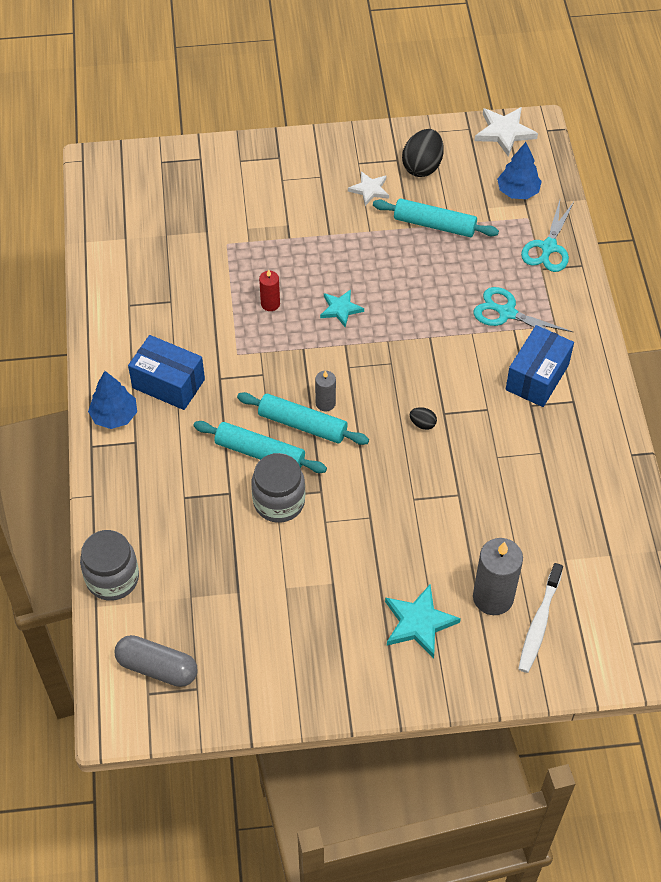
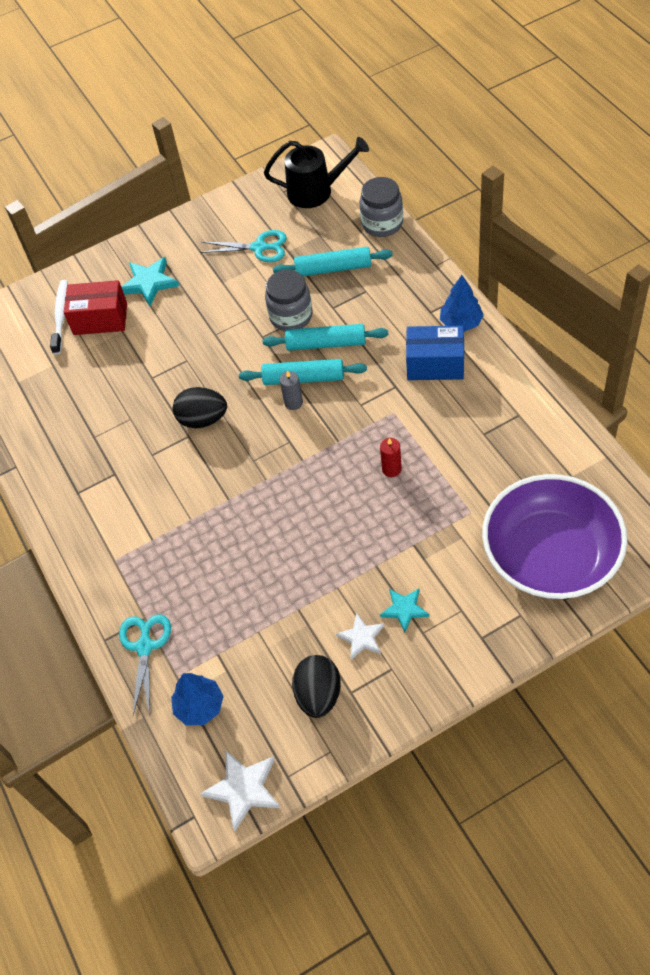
camera: 165 degrees right, 0 degrees up
(157, 667) = (317, 191): grey capsule -> black watering can
(188, 189) = (550, 555): none -> purple bowl
(340, 309) = (323, 491): turquoise star -> turquoise star (404, 609)
(422, 424) = (203, 419): black egg -> black egg, size x2.09
(434, 224) = (273, 623): turquoise rolling pin -> turquoise rolling pin (333, 268)
(493, 597) = (100, 319): grey candle -> red box
(507, 313) = (164, 553): turquoise scissors -> turquoise scissors (259, 247)
(537, 377) = (116, 501): blue box -> none

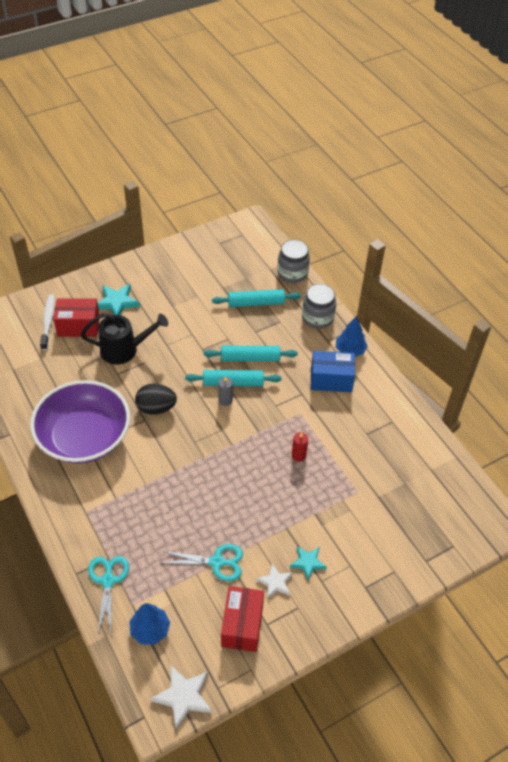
camera: 10 degrees left, 5 degrees down
(259, 247) = (200, 283): turquoise scissors -> turquoise scissors (216, 562)
(291, 316) = (224, 336): grey jar -> grey jar (317, 318)
(317, 191) = (244, 245): black watering can -> black watering can (124, 350)
(318, 695) = (242, 625): black egg -> red box
(550, 555) = (416, 528): purple bowl -> purple bowl (84, 436)

